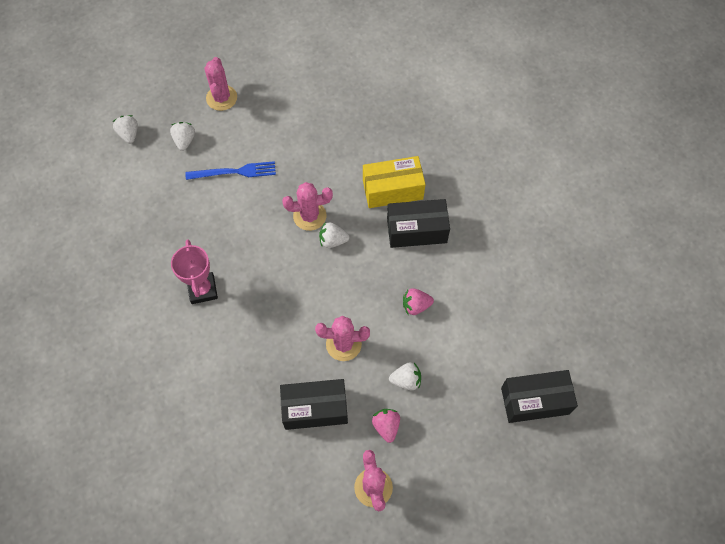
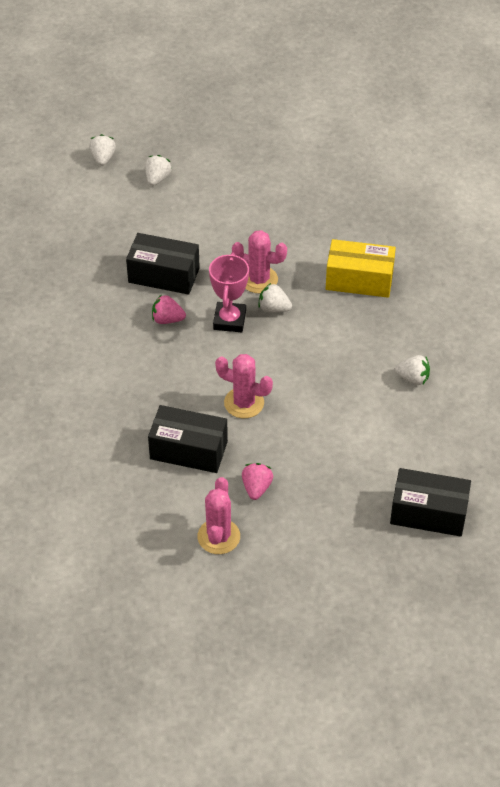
camera: 20 degrees right, 15 degrees down
(202, 289) = (118, 314): pink trophy -> pink trophy (229, 320)
(221, 98) = (213, 150): pink cactus -> none
(234, 172) = (197, 220): blue fork -> none
(406, 380) = (296, 454): white strawberry -> white strawberry (413, 378)
(416, 230) = (369, 324): black box -> black box (164, 275)
(416, 306) = (337, 391): pink strawberry -> pink strawberry (167, 319)

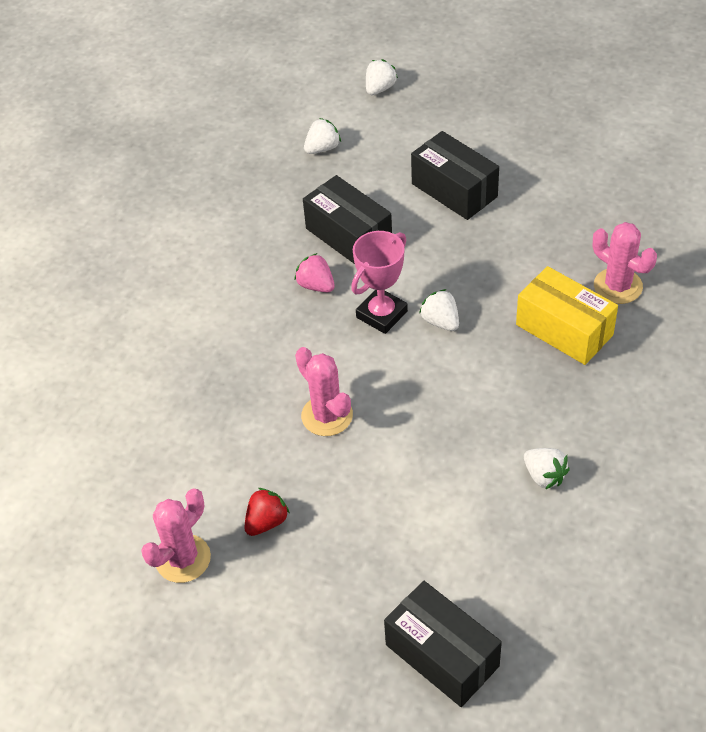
camera: 35 degrees right, 0 degrees up
(157, 179) = (420, 130): white strawberry -> white strawberry (322, 148)
(188, 450) = (227, 442): black box -> black box (454, 190)
(256, 488) = (266, 522): pink strawberry -> red strawberry
(259, 280) = (448, 282): pink cactus -> pink cactus (618, 286)

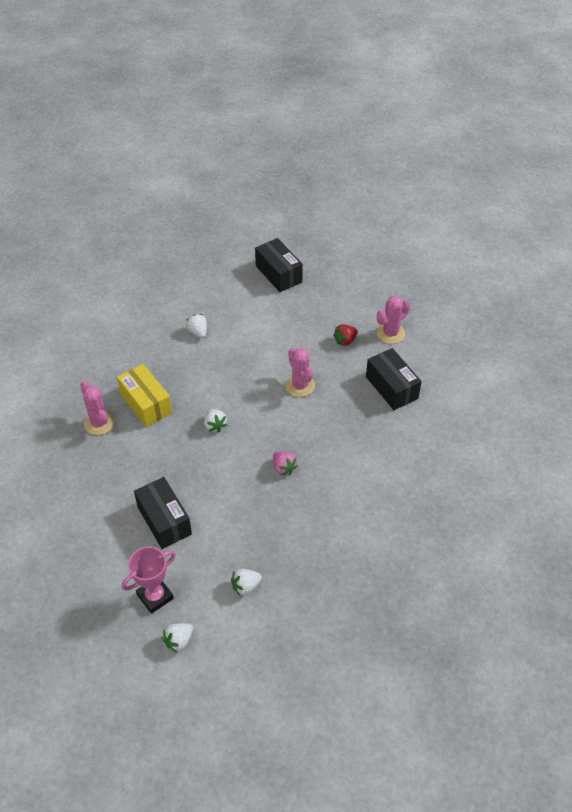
camera: 170 degrees left, 0 degrees up
(348, 236) = (251, 501): black box -> black box (391, 387)
(381, 314) = (248, 438): pink trophy -> pink trophy (155, 596)

